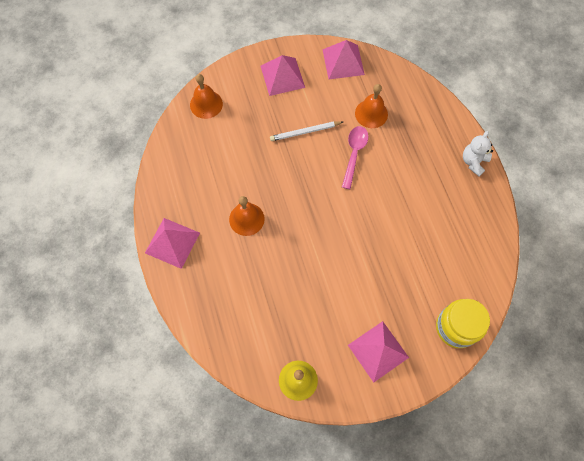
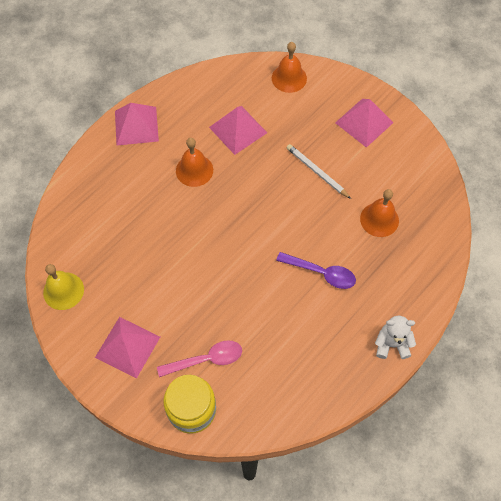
camera: 60 degrees right, 5 degrees down
(343, 62) = (421, 165): pink pyramid -> pink pyramid (238, 129)
(354, 154) = (322, 226): pink spoon -> pink spoon (206, 359)
(393, 176) = (321, 273): none -> purple spoon

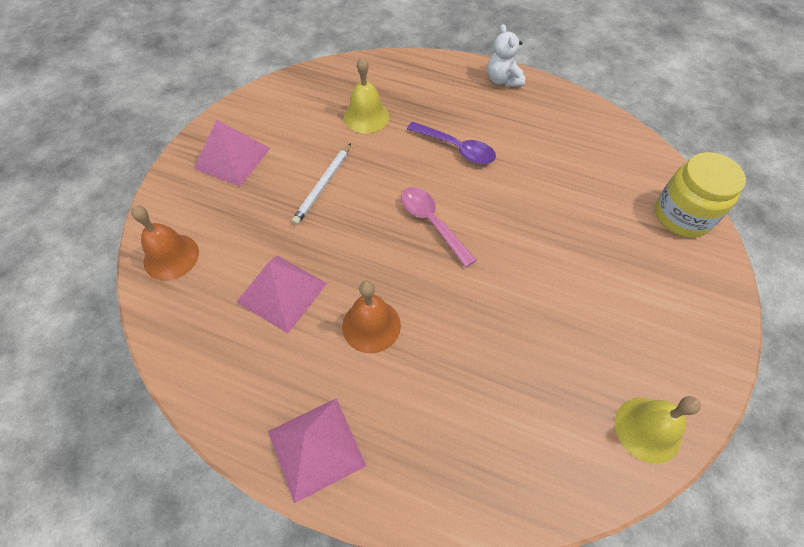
camera: 110 degrees left, 5 degrees down
(127, 347) = (663, 308): pink pyramid -> none
(206, 359) = (620, 221): pink spoon -> pink spoon (432, 223)
(321, 273) = (457, 148): purple spoon -> purple spoon turned 120 degrees clockwise
(379, 219) = (366, 116): orange bell -> yellow bell

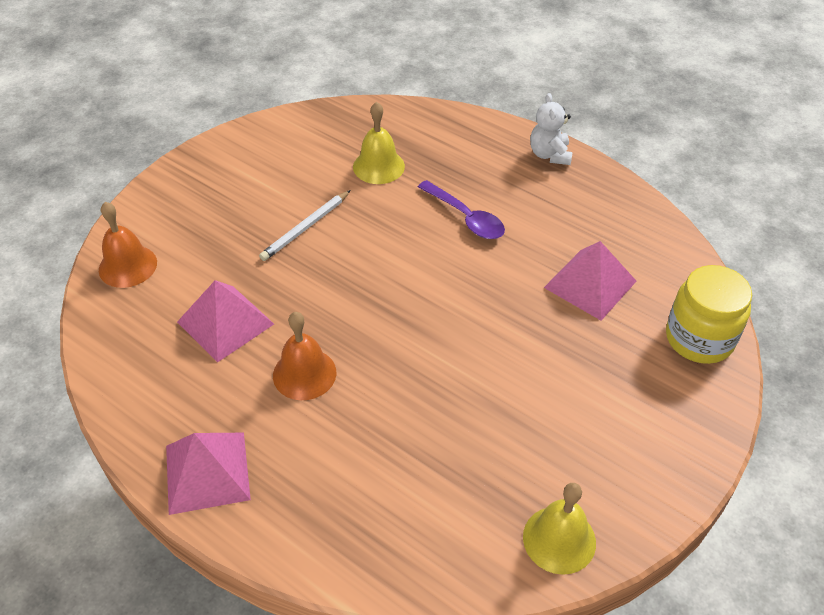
camera: 15 degrees right, 10 degrees down
(232, 158) = (221, 182): pink pyramid -> pink pyramid (590, 284)
(432, 223) = (407, 288): pink spoon -> none

